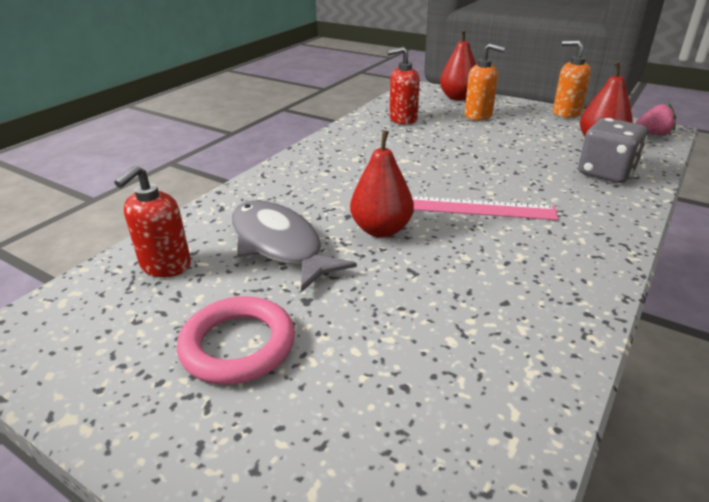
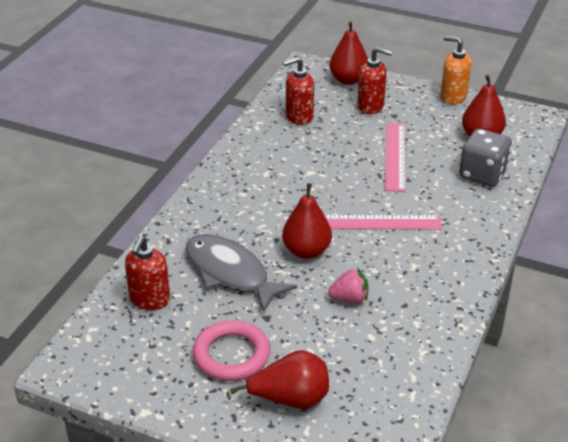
camera: 10 degrees left, 5 degrees up
(302, 427) = (290, 399): none -> red pear
(478, 115) = (371, 106): orange soap dispenser -> red soap dispenser
(501, 153) = (395, 156): none -> pink ruler
(653, 134) = (528, 122): pink strawberry -> pink strawberry (349, 298)

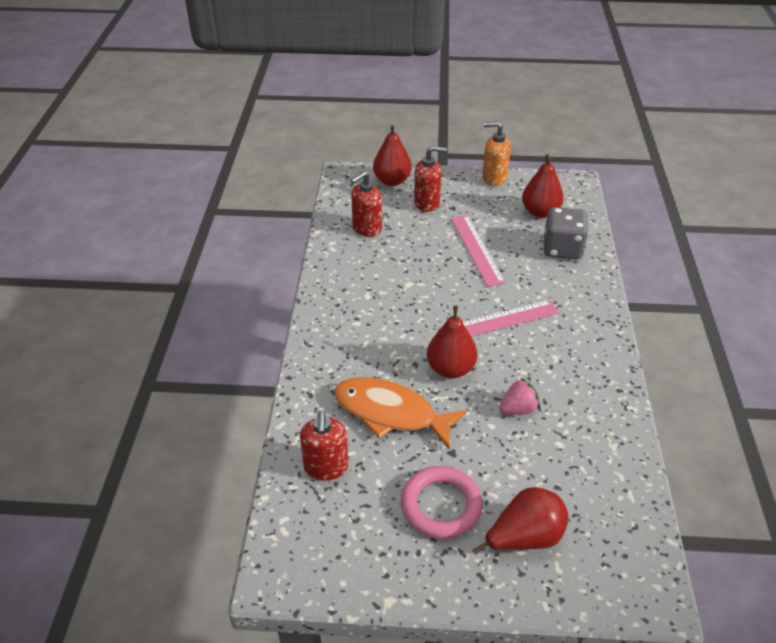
camera: 20 degrees left, 5 degrees up
(230, 273) = (391, 413): grey fish -> orange fish

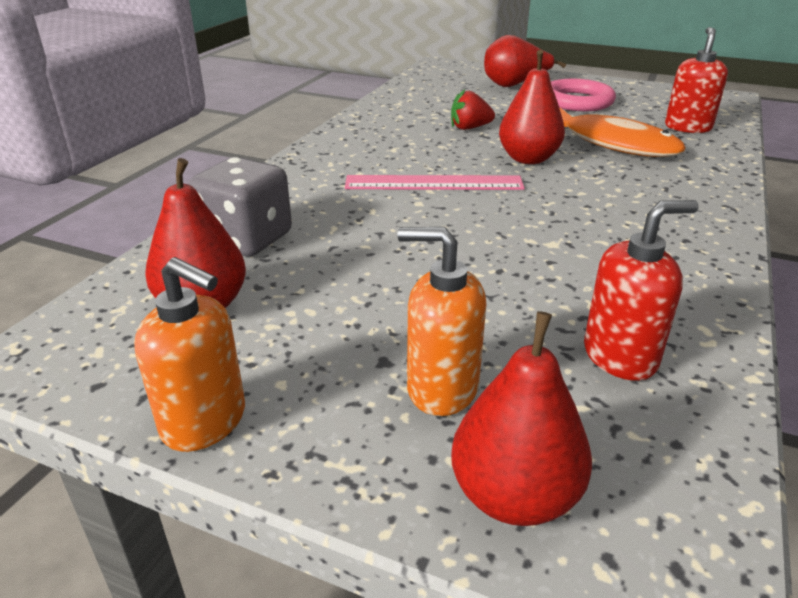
camera: 160 degrees left, 10 degrees down
(427, 203) = (441, 388): red soap dispenser -> orange soap dispenser
(477, 249) = (397, 267): pink ruler -> none
(518, 409) = (469, 128): pink strawberry -> red strawberry

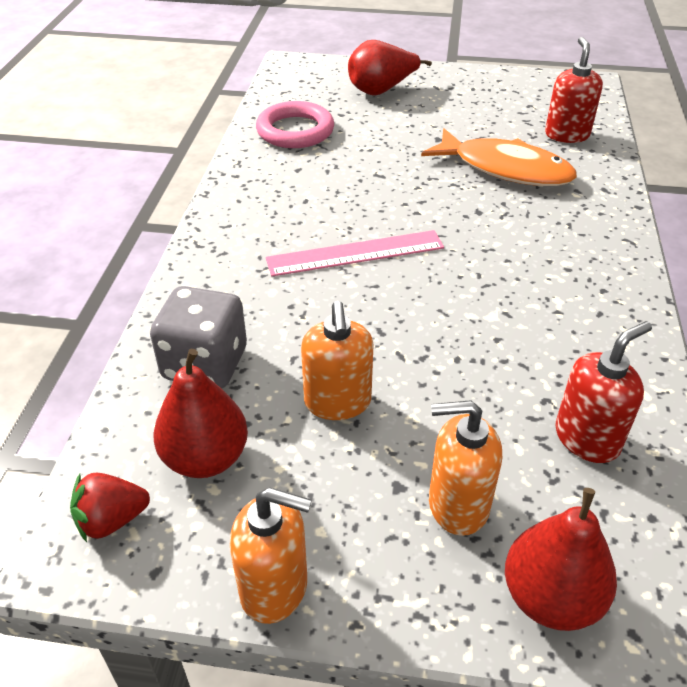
camera: 15 degrees left, 10 degrees up
(357, 285) = (337, 402): none -> orange soap dispenser
(469, 128) = (360, 165): red strawberry -> red strawberry (112, 520)
(528, 159) = (433, 203): red pear -> none
(577, 101) = (452, 108): pink ring -> pink ring (295, 131)

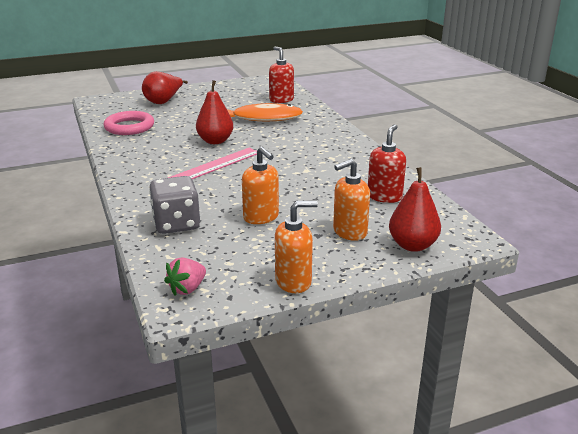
camera: 30 degrees left, 15 degrees down
(112, 520) = (187, 289): red strawberry -> pink strawberry
(206, 458) = (214, 254): red pear -> red pear (215, 141)

